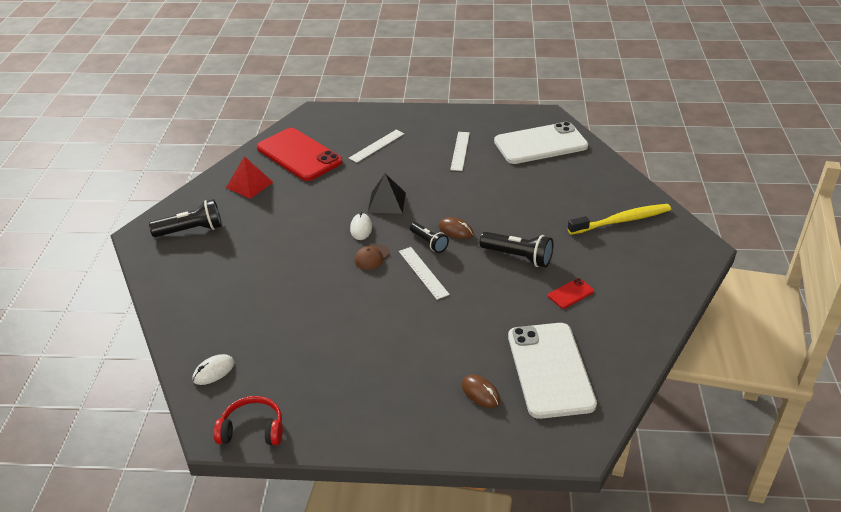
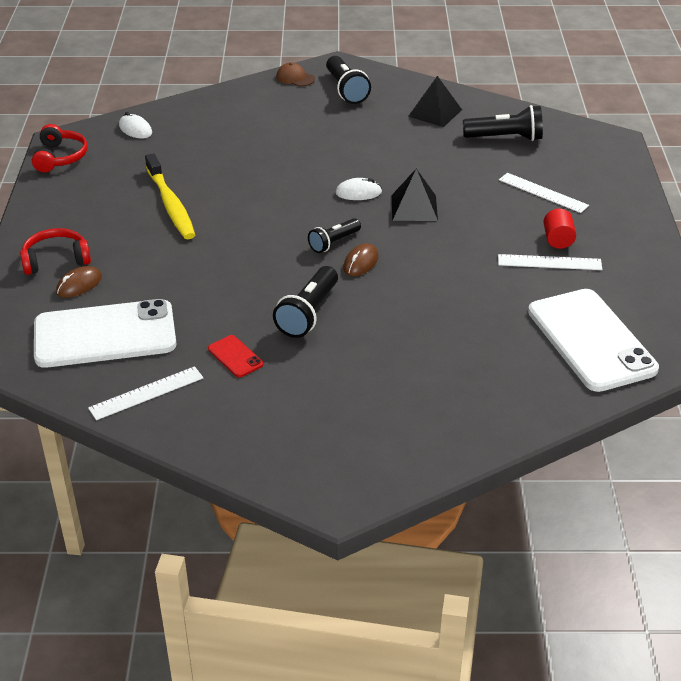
camera: 85 degrees right, 0 degrees up
(249, 185) = (435, 113): red pyramid -> black pyramid
(299, 155) = (505, 138): red phone -> black flashlight
(372, 257) = (304, 204): brown cap -> brown cap (295, 78)
(423, 272) = (277, 241): white ruler -> white ruler (146, 393)
(435, 145) = (557, 240): none -> red cylinder
(441, 413) = (56, 260): none -> red headphones
(621, 221) = (397, 415): yellow toothbrush -> yellow toothbrush (171, 204)

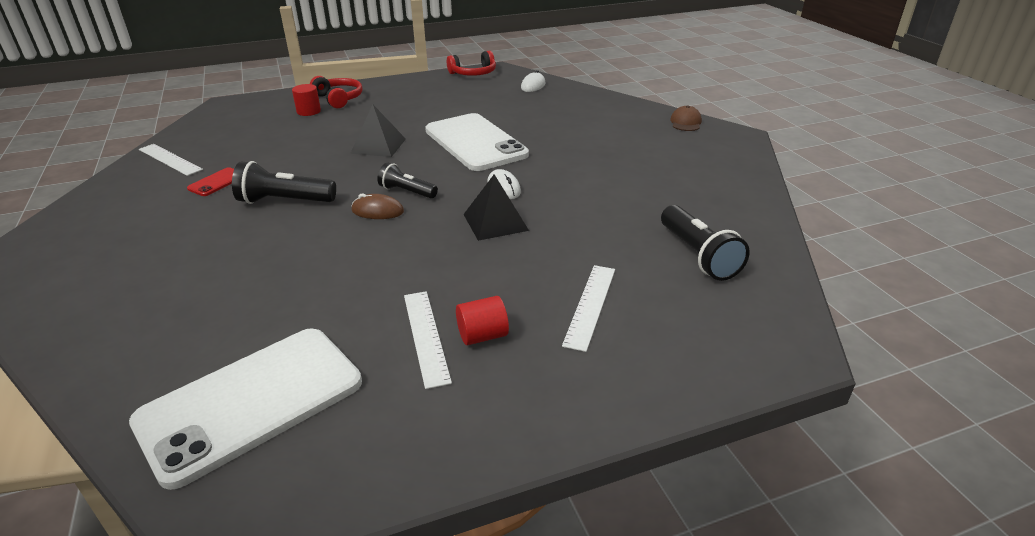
camera: 70 degrees right, 5 degrees down
(79, 285) = (308, 111): brown mouse -> red cylinder
(105, 335) = (245, 131): white phone -> white phone (475, 143)
(171, 204) = (432, 117): yellow toothbrush -> none
(346, 90) = (693, 147): black flashlight -> none
(435, 113) = (704, 200): black pyramid -> black pyramid (378, 146)

